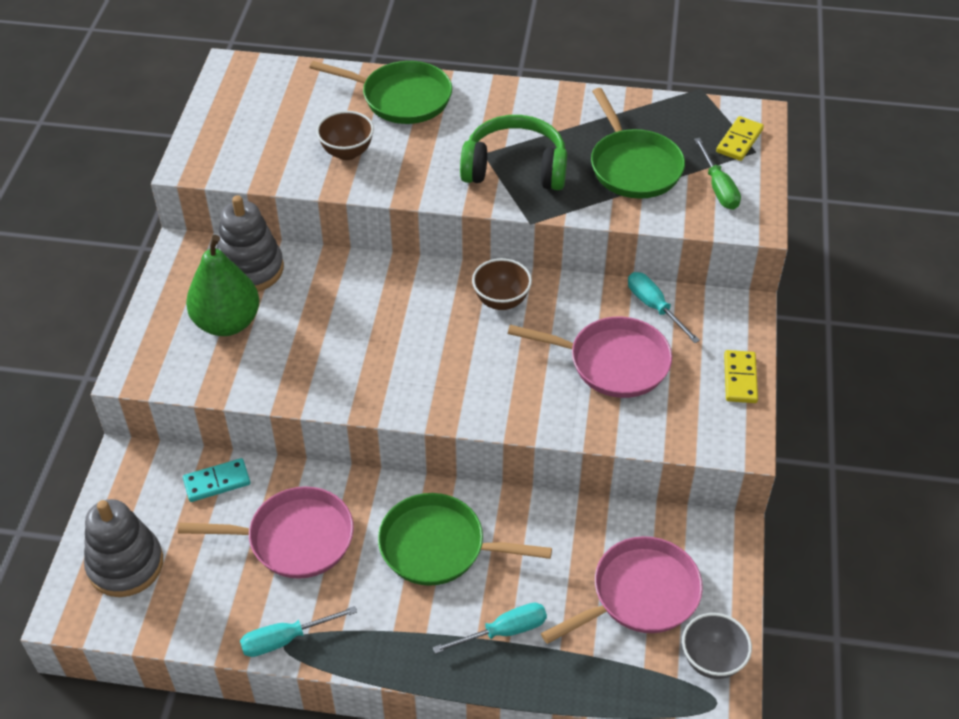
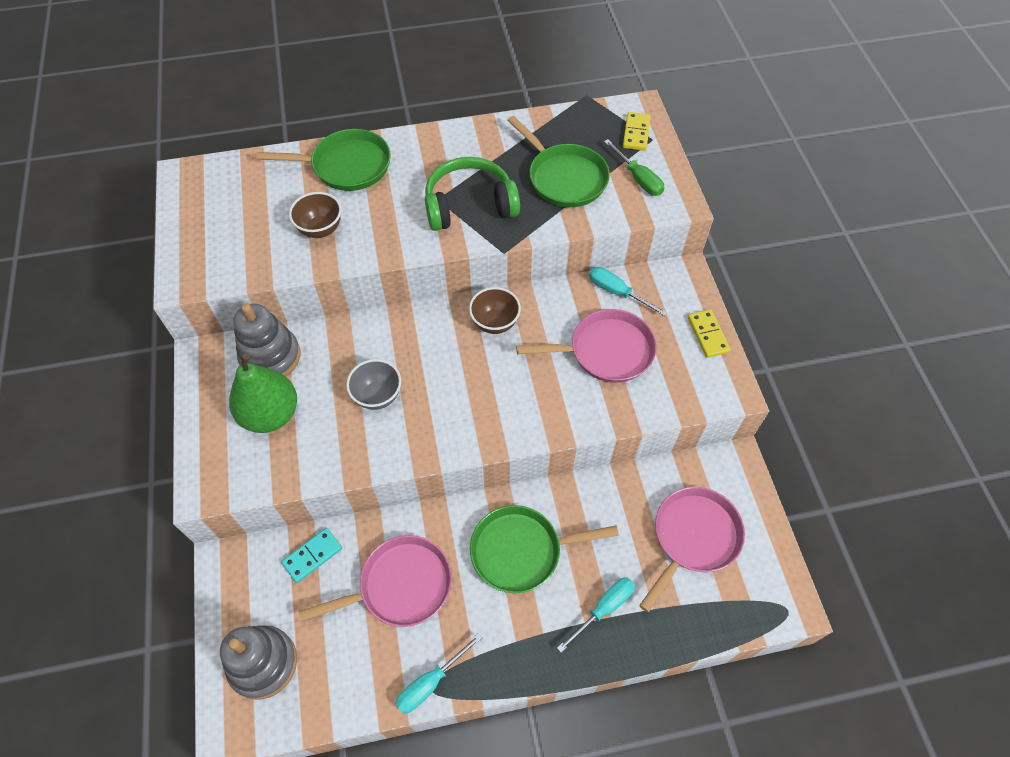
camera: 20 degrees left, 10 degrees up
(712, 660) = (769, 575): grey bowl -> grey bowl (377, 396)

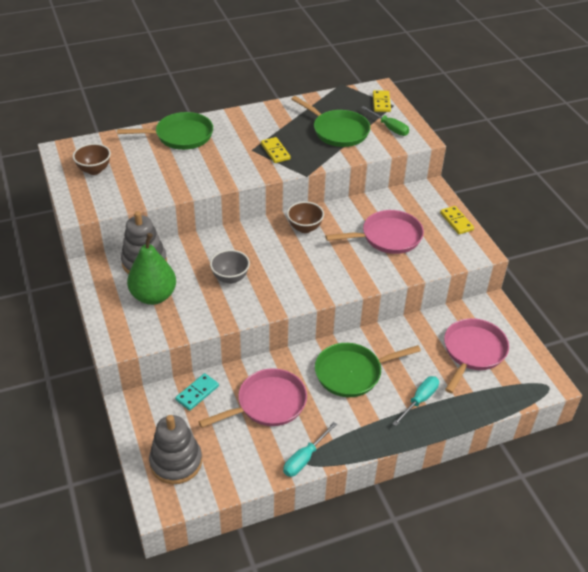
camera: 10 degrees left, 15 degrees down
(320, 229) = (172, 173): brown bowl -> brown bowl (94, 170)
(469, 205) = (275, 151): green headphones -> yellow domino
(617, 292) = (387, 203): turquoise screwdriver -> none

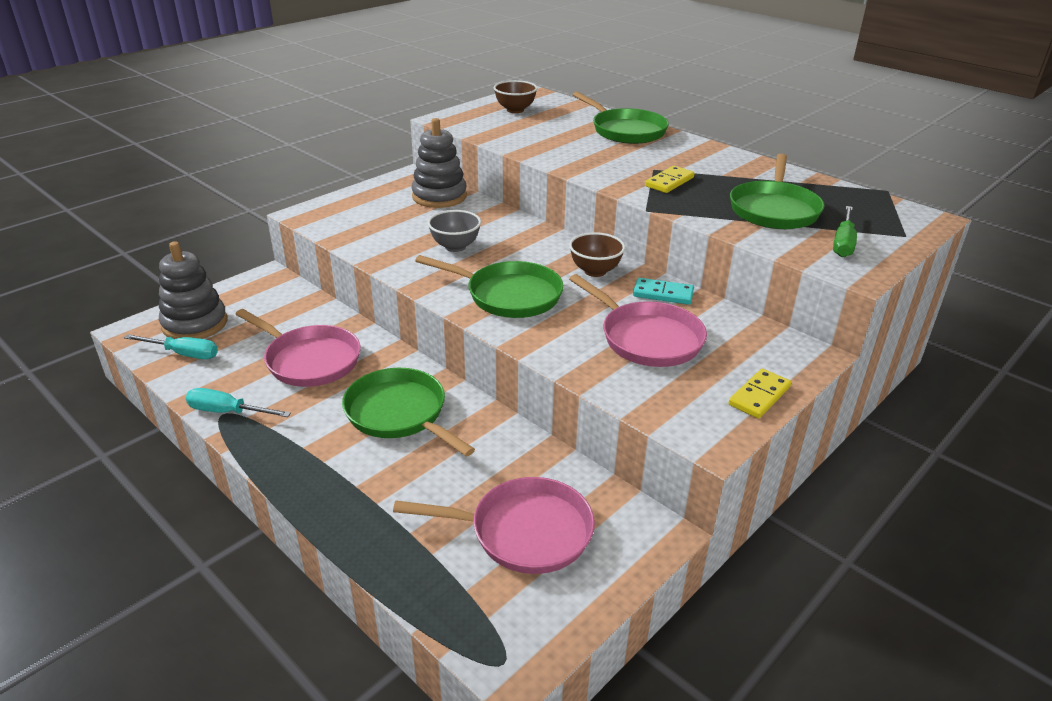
camera: 65 degrees right, 10 degrees down
(153, 296) = (390, 214): green pear -> none
(197, 393) = (303, 309): turquoise domino -> turquoise domino (663, 294)
(310, 274) = (509, 295): none -> green pan
(381, 102) = (895, 225): yellow domino -> none
(419, 400) = (380, 493): turquoise screwdriver -> turquoise screwdriver (183, 354)

